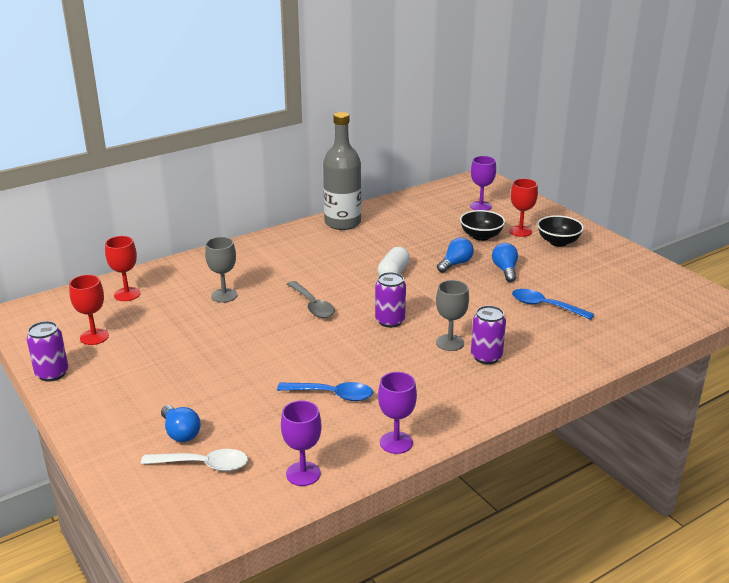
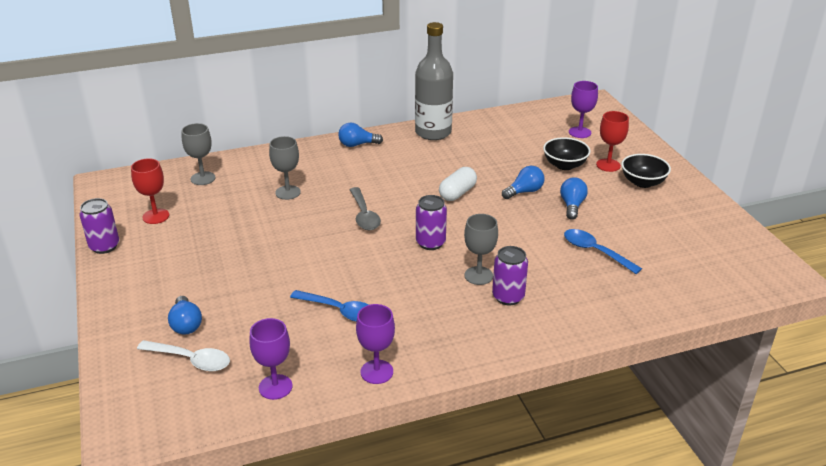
camera: 15 degrees right, 5 degrees up
(127, 294) = (203, 178): red goblet -> grey goblet
(273, 243) = (357, 144): none -> blue light bulb

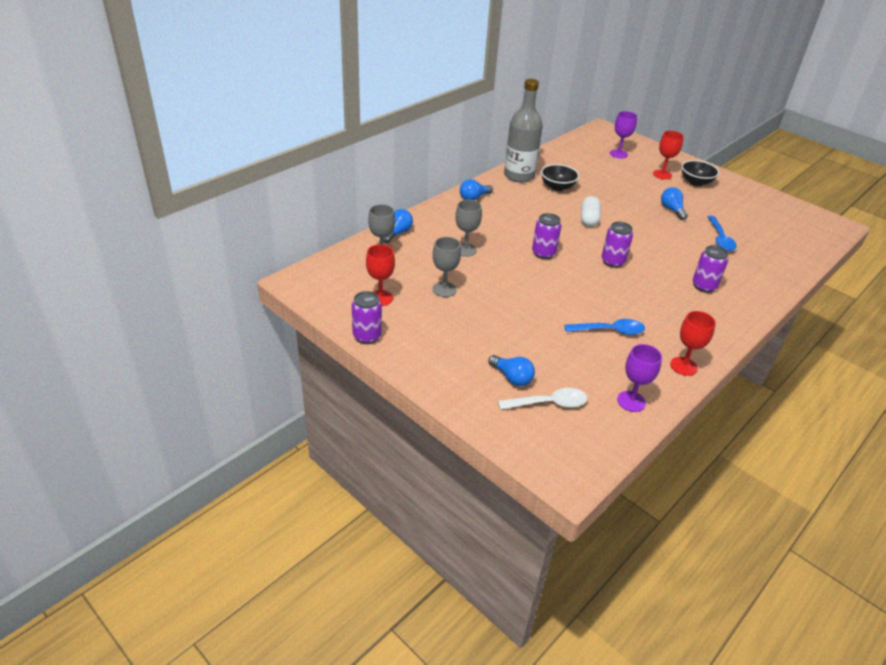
camera: 30 degrees left, 5 degrees up
(364, 215) = (543, 253): grey spoon -> purple can
(376, 372) = (683, 366): purple goblet -> red goblet
(478, 275) = (670, 276): grey goblet -> grey goblet (444, 289)
(524, 192) = (631, 207): blue light bulb -> blue light bulb (397, 233)
(564, 165) = (635, 181): black bowl -> black bowl (557, 187)
(595, 251) = (720, 239): blue spoon -> blue spoon turned 105 degrees counterclockwise

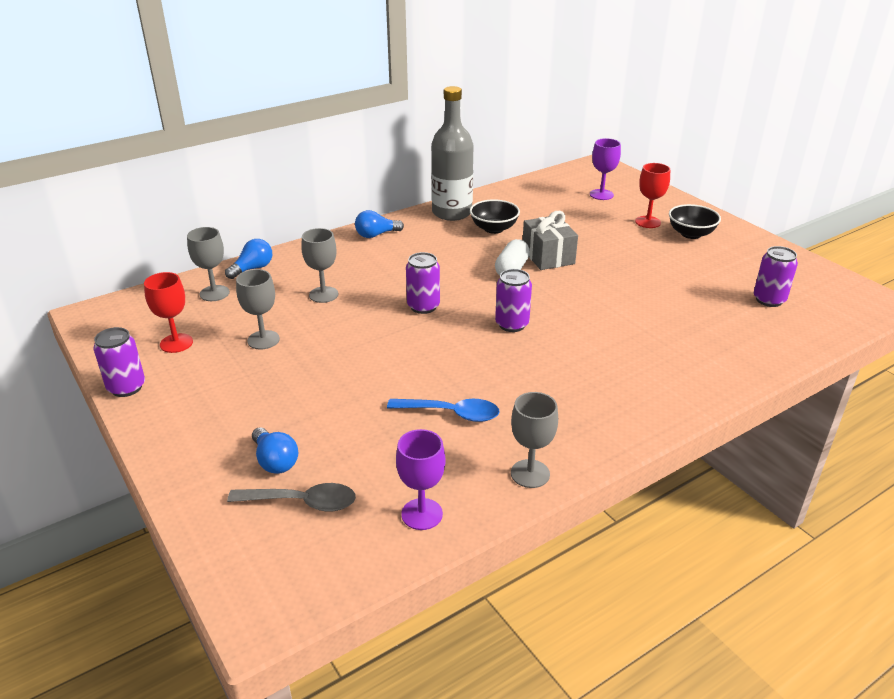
camera: 15 degrees right, 5 degrees down
(549, 403) = (302, 502): white spoon -> grey spoon
(608, 207) = (548, 256): none -> grey gift
(672, 210) = (636, 266): blue light bulb -> none
(683, 366) = (530, 474): red goblet -> grey goblet
(704, 286) = (625, 367): purple can -> purple can (769, 300)
(720, 239) = (685, 307): blue spoon -> none

